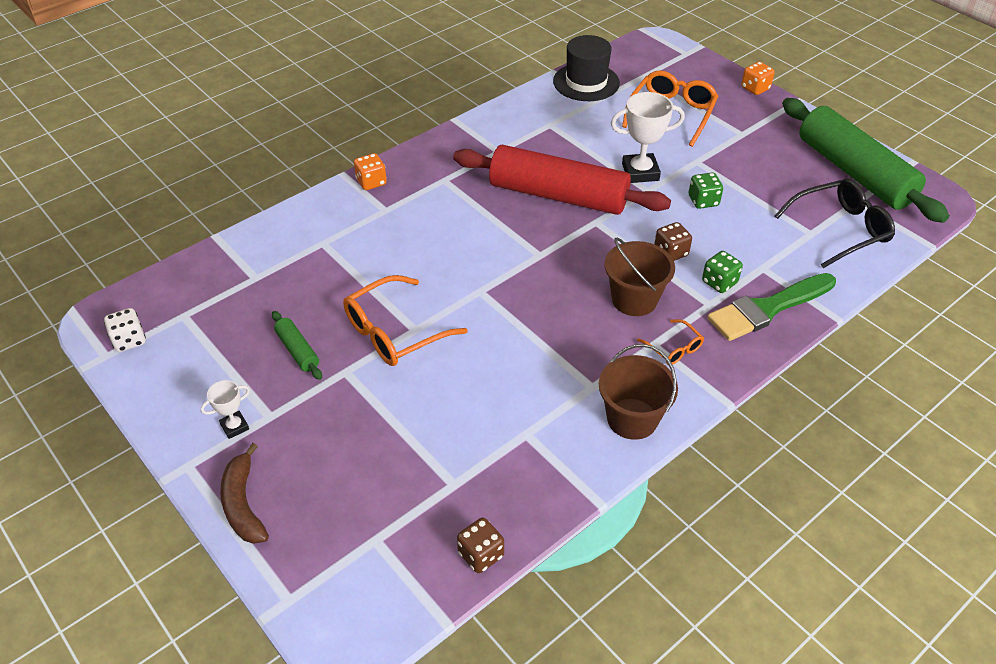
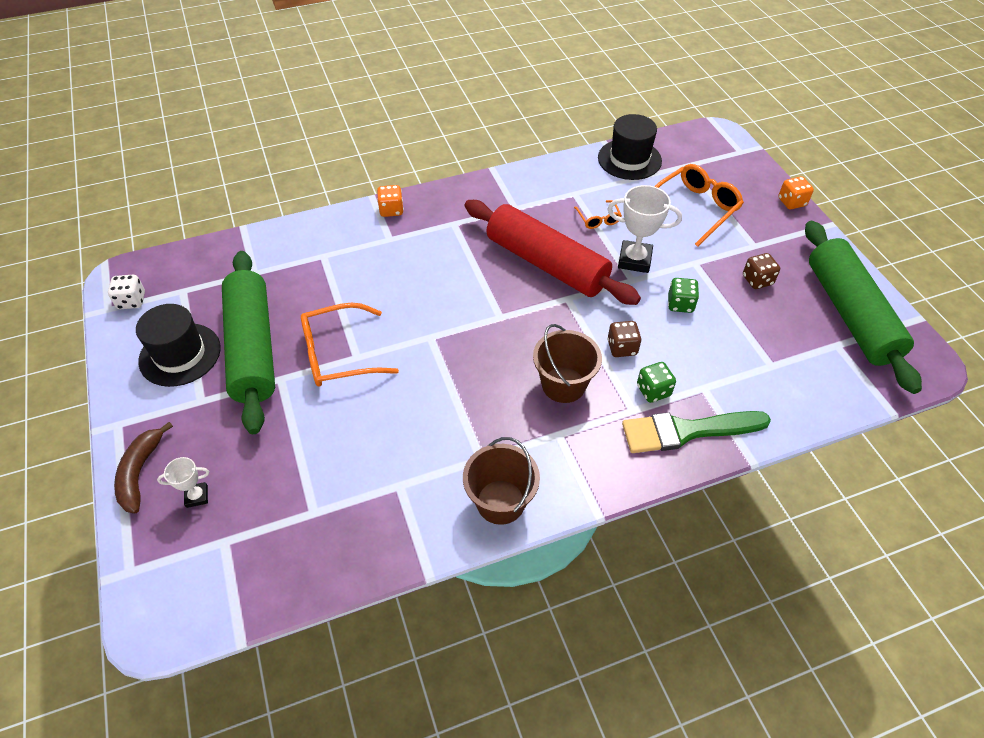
camera: 20 degrees right, 5 degrees up
(219, 378) = (180, 354): none -> black hat
(234, 427) = (169, 401): white trophy -> white trophy (197, 496)
(297, 350) = (252, 348): green rolling pin -> green rolling pin, size x2.48
(481, 554) = (301, 587): brown dice -> brown dice (757, 280)
(674, 349) = (575, 445): orange glasses -> orange glasses (598, 219)
(841, 229) = (805, 370): black glasses -> none

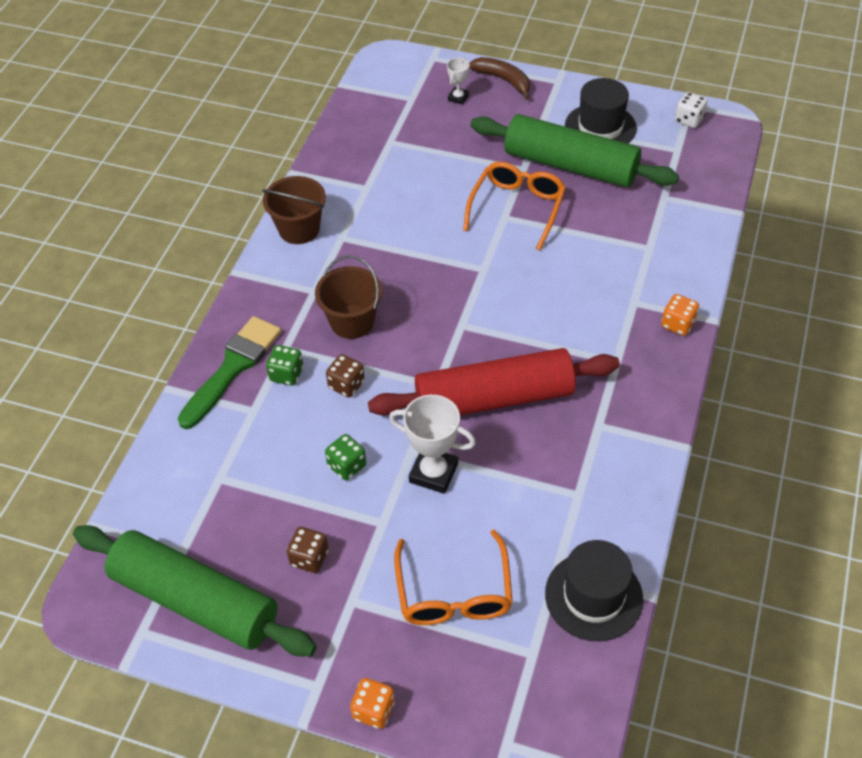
camera: 130 degrees right, 0 degrees up
(598, 219) = (517, 485): orange glasses -> none
(634, 260) = (433, 473): white trophy -> white trophy turned 60 degrees clockwise

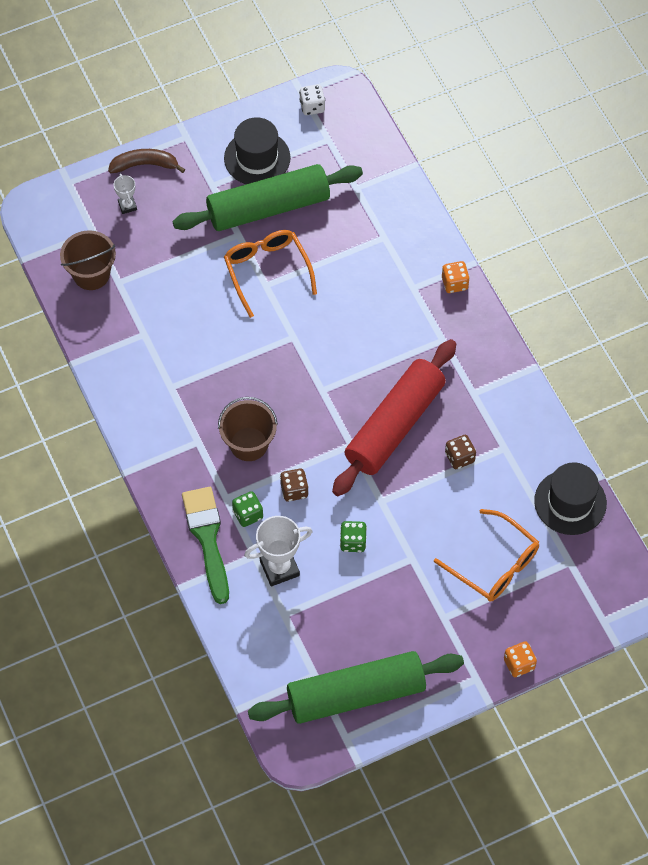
camera: 45 degrees left, 10 degrees up
(299, 229) = (133, 404): brown bucket -> brown bucket (91, 274)
(309, 558) = (393, 614): brown dice -> brown dice (459, 457)
(433, 473) = (409, 503): white trophy -> white trophy (279, 568)

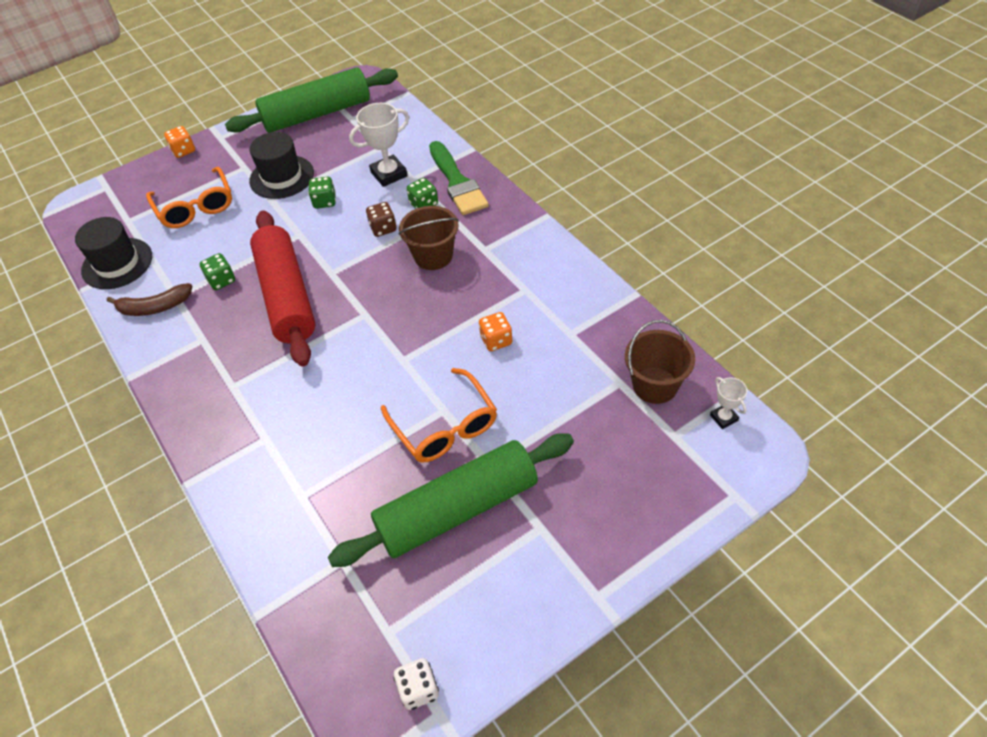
camera: 175 degrees right, 10 degrees down
(127, 206) = (644, 477): white trophy -> white trophy (724, 418)
(145, 165) = (641, 540): brown banana -> brown banana (154, 307)
(257, 158) = (487, 581): black hat -> black hat (282, 177)
(394, 425) = (287, 296): red rolling pin -> red rolling pin turned 45 degrees counterclockwise
(454, 283) = (213, 453): orange dice -> orange dice (496, 340)
(459, 457) = (221, 280): brown dice -> green dice
(495, 565) = (195, 207): orange glasses -> orange glasses turned 150 degrees counterclockwise

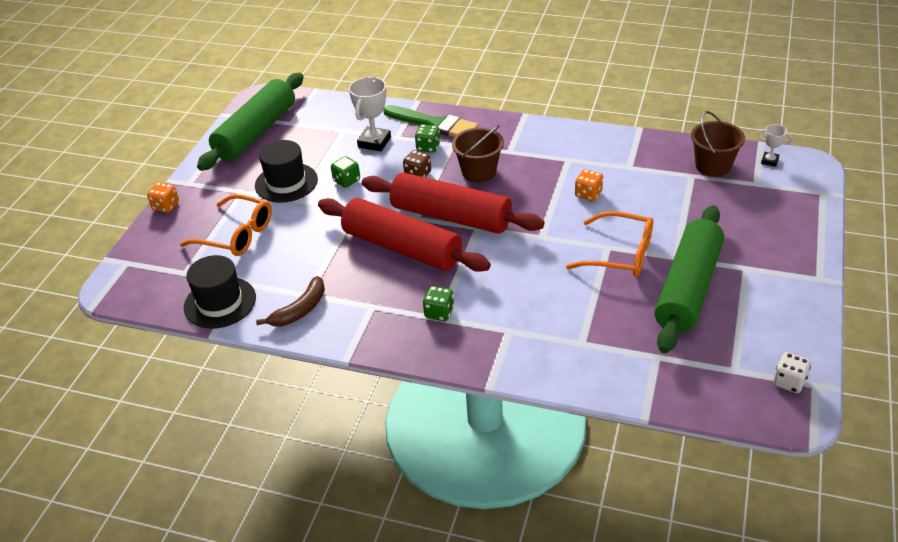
camera: 40 degrees left, 10 degrees down
(221, 280) = (333, 266): green dice -> green dice (439, 312)
(358, 289) = (451, 216): none -> red rolling pin

